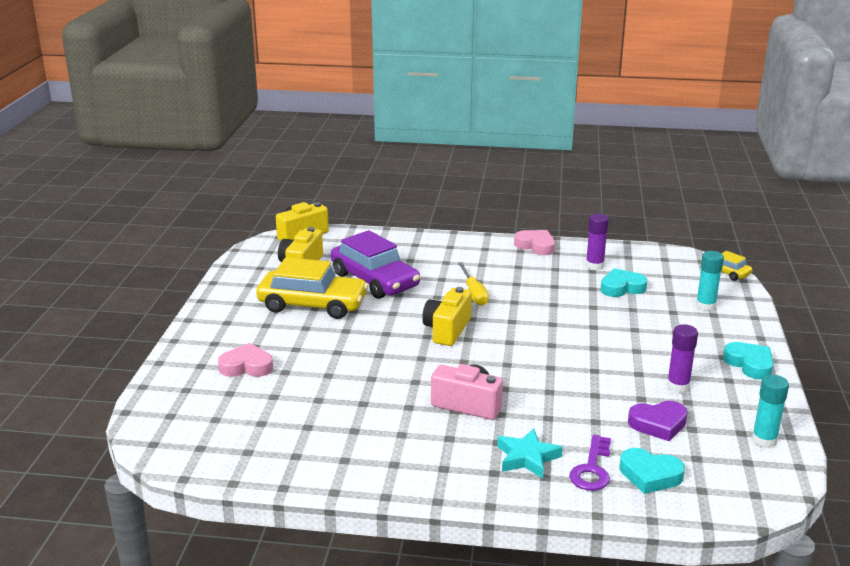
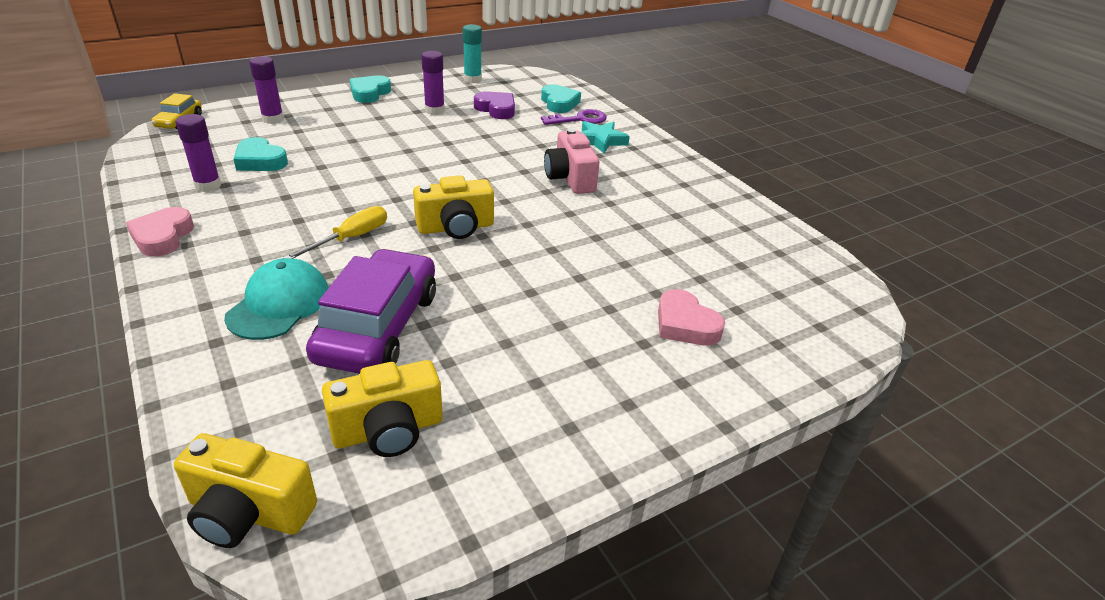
camera: 130 degrees left, 10 degrees up
(312, 305) = (500, 348): yellow car -> none
(428, 262) = (279, 304): none -> turquoise cap
(705, 306) = (273, 119): turquoise glue stick -> purple glue stick

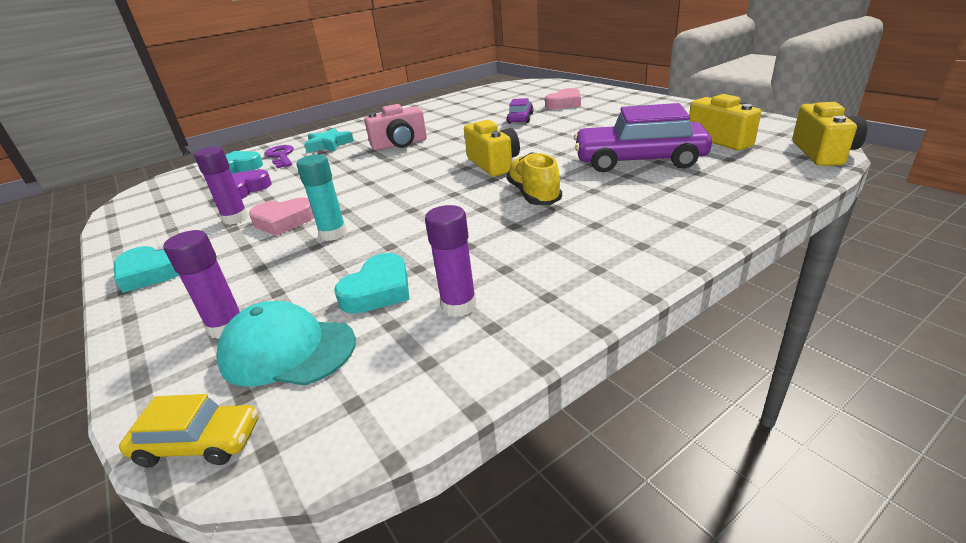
camera: 90 degrees left, 5 degrees down
(162, 237) = (595, 290): pink heart -> pink heart (284, 221)
(279, 304) = (648, 196): turquoise cap -> turquoise cap (287, 350)
(350, 238) = (533, 195): yellow screwdriver -> yellow shoe
(472, 80) = (141, 217): turquoise glue stick -> turquoise glue stick (333, 234)
(623, 270) = (520, 118): none -> purple car

